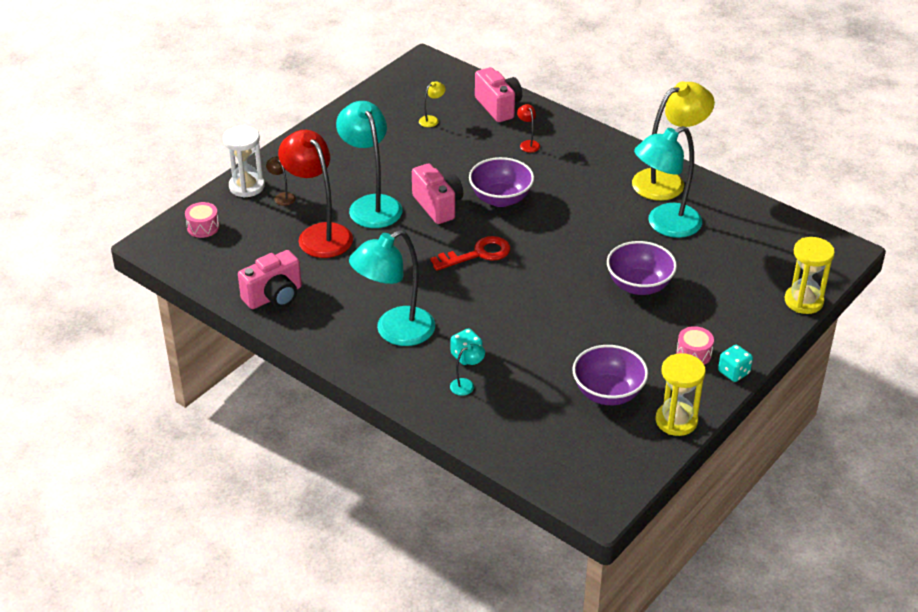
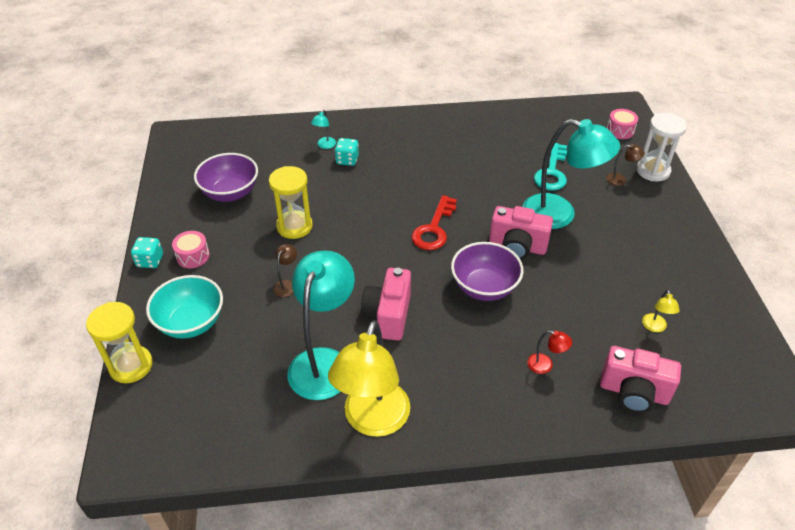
camera: 135 degrees right, 5 degrees up
(274, 296) = (507, 122): pink camera -> pink camera (388, 315)
(319, 234) = (552, 172): red lamp -> turquoise key
(395, 332) = (409, 147): turquoise lamp -> none
(639, 285) = (287, 285): purple bowl -> brown lamp
(676, 421) = (167, 203): yellow hourglass -> yellow hourglass (294, 226)
(737, 303) = (191, 323): none -> turquoise bowl

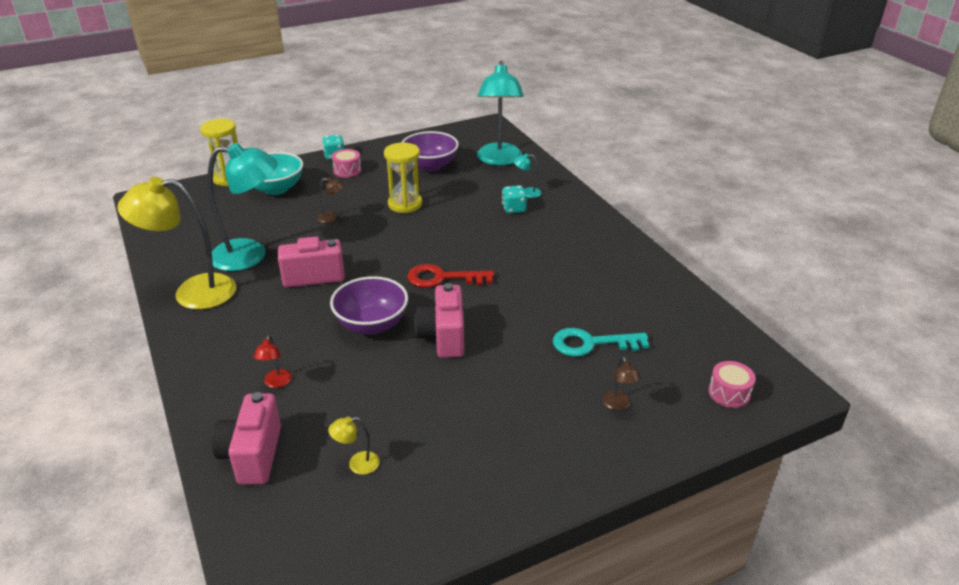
camera: 70 degrees right, 10 degrees down
(559, 214) = (516, 361): turquoise lamp -> turquoise lamp (499, 160)
(653, 171) = (661, 435): white hourglass -> none

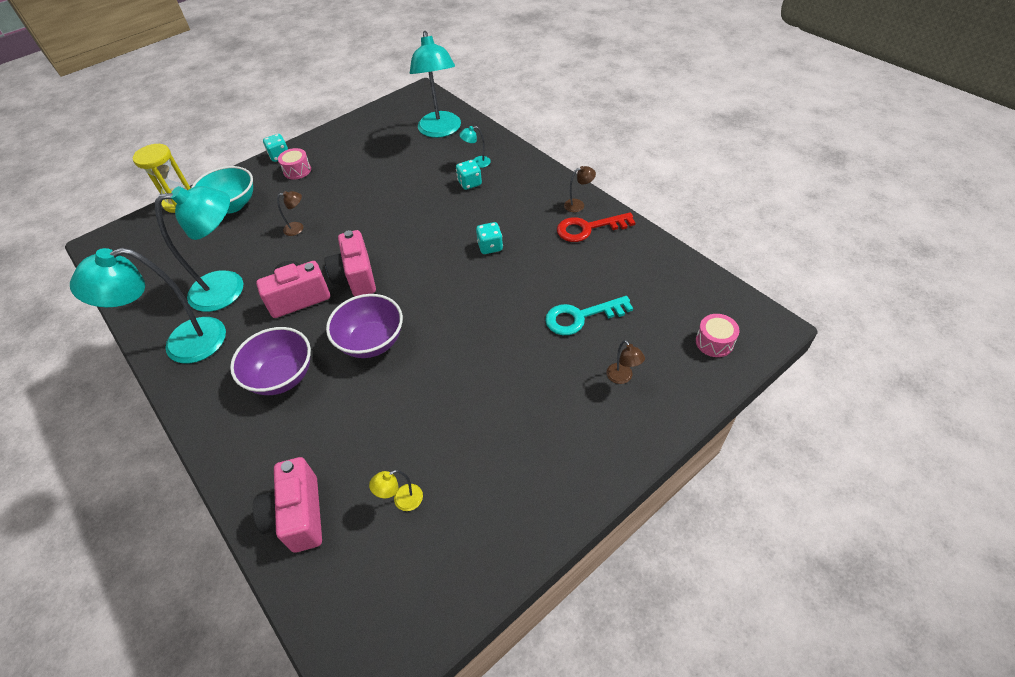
camera: 10 degrees left, 15 degrees up
(192, 292) = (182, 344): yellow lamp -> turquoise lamp
(276, 383) = (297, 429): red lamp -> none
(405, 204) = (365, 198): yellow hourglass -> none
(430, 166) = (377, 150): purple bowl -> purple bowl (282, 376)
(443, 278) = (424, 274): red key -> red key (588, 228)
(443, 337) = (443, 340): pink camera -> pink camera (356, 277)
(517, 266) = (490, 247): none -> turquoise dice
(620, 246) = (578, 204): none -> brown lamp

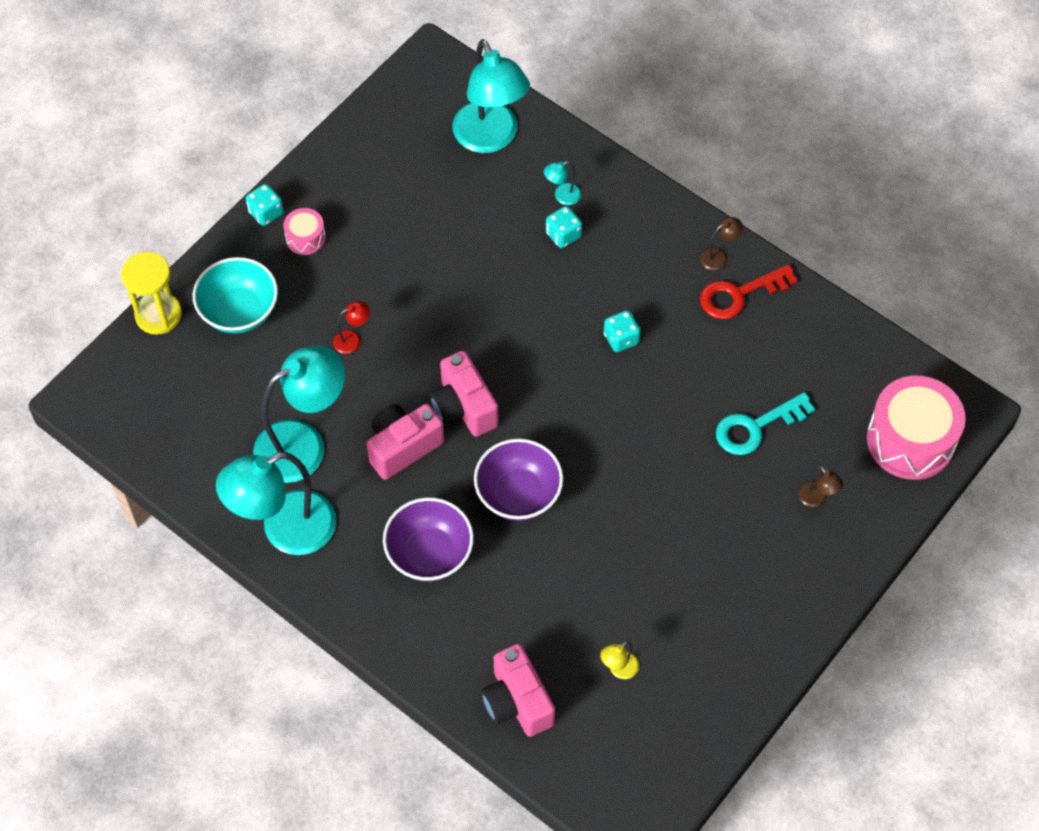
camera: 15 degrees left, 10 degrees up
(298, 228) = (352, 339): brown lamp -> red lamp
(714, 342) = (910, 440): pink drum -> pink drum, size x2.09

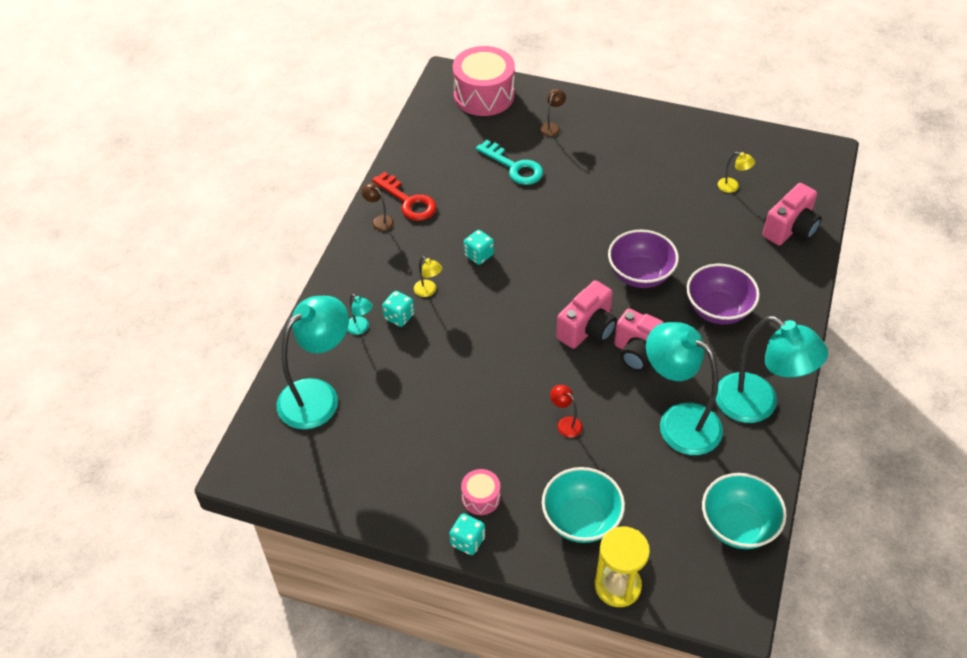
camera: 110 degrees left, 10 degrees down
(162, 443) = (738, 525): none -> turquoise bowl
(587, 273) = (428, 291): none -> yellow lamp

